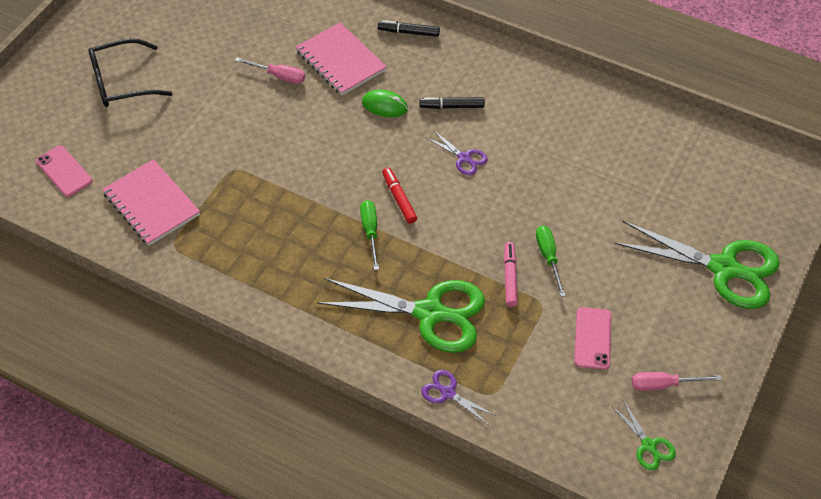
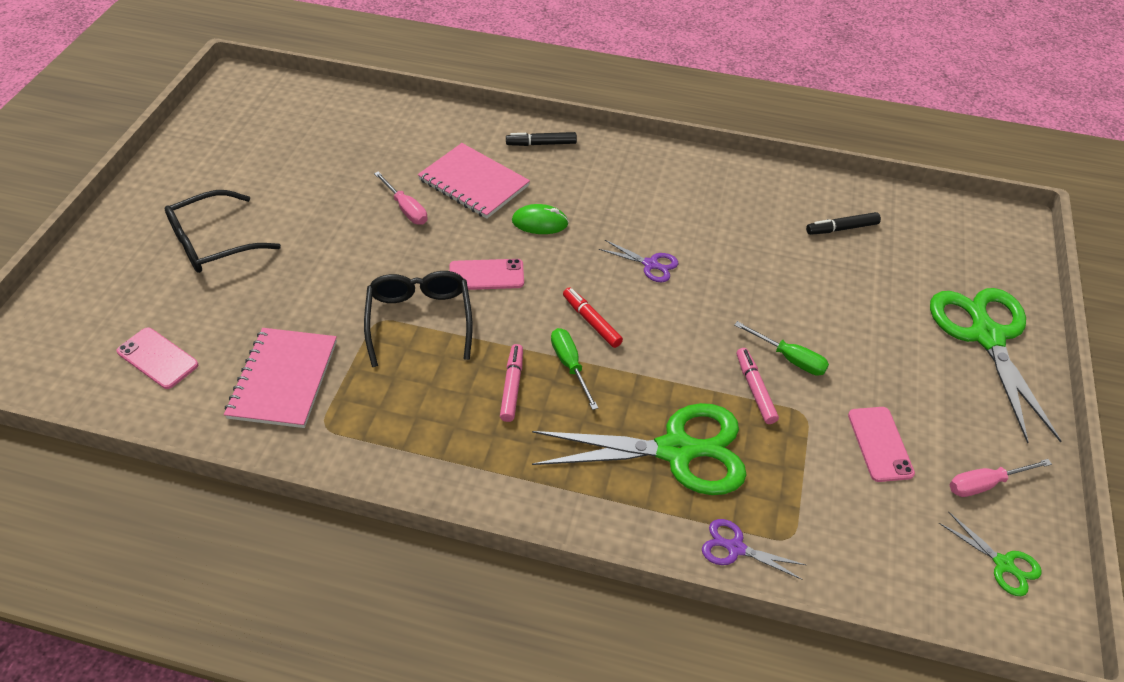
camera: 15 degrees left, 5 degrees down
(151, 204) = (283, 379): pink notebook -> pink notebook turned 60 degrees clockwise
(265, 174) = (420, 320): none -> black glasses
(279, 76) = (406, 209): pink screwdriver -> pink screwdriver turned 45 degrees clockwise
(320, 240) = (512, 386): none -> pink marker
(327, 145) = (486, 275): none -> pink phone
(452, 106) = (616, 212): black marker -> black marker (841, 228)
(548, 257) = (789, 358): green screwdriver -> green screwdriver turned 150 degrees clockwise
(723, 268) = (986, 336): green scissors -> green scissors turned 105 degrees counterclockwise

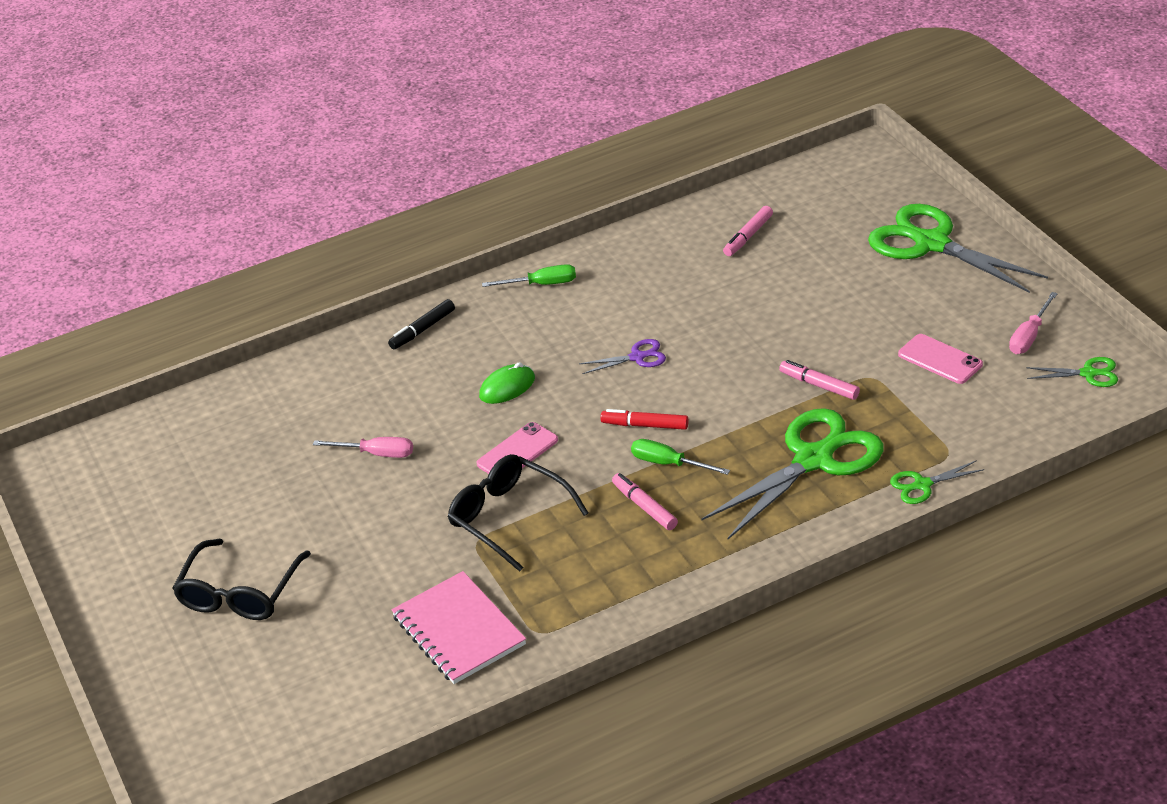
camera: 35 degrees left, 10 degrees down
(158, 358) = (328, 695): pink phone -> none
(473, 183) = (407, 397): pink notebook -> none
(735, 548) = (922, 485): purple scissors -> green scissors
(789, 358) = (818, 349): green screwdriver -> green screwdriver (542, 284)
(841, 228) = (748, 236): black marker -> pink marker

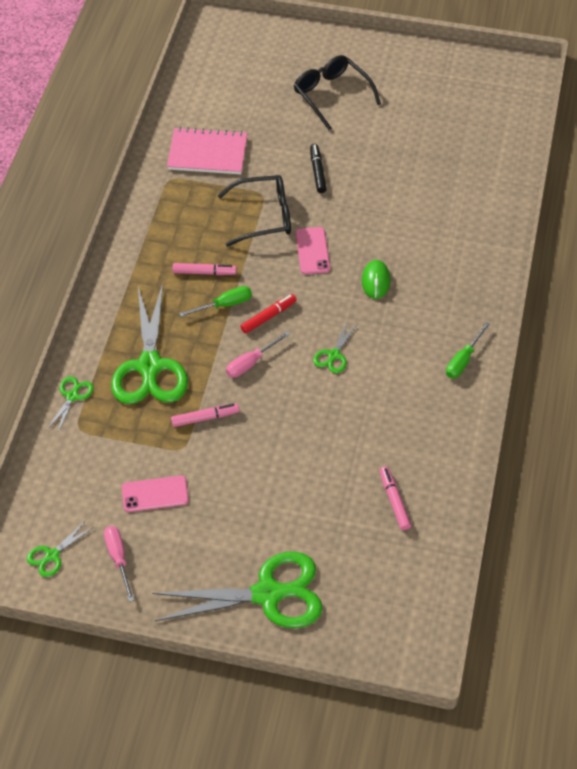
camera: 125 degrees right, 15 degrees up
(377, 454) = (381, 196): pink screwdriver -> pink screwdriver (251, 363)
(422, 330) = (479, 277): black marker -> black marker (317, 171)
(637, 357) = (334, 355): purple scissors -> green scissors

